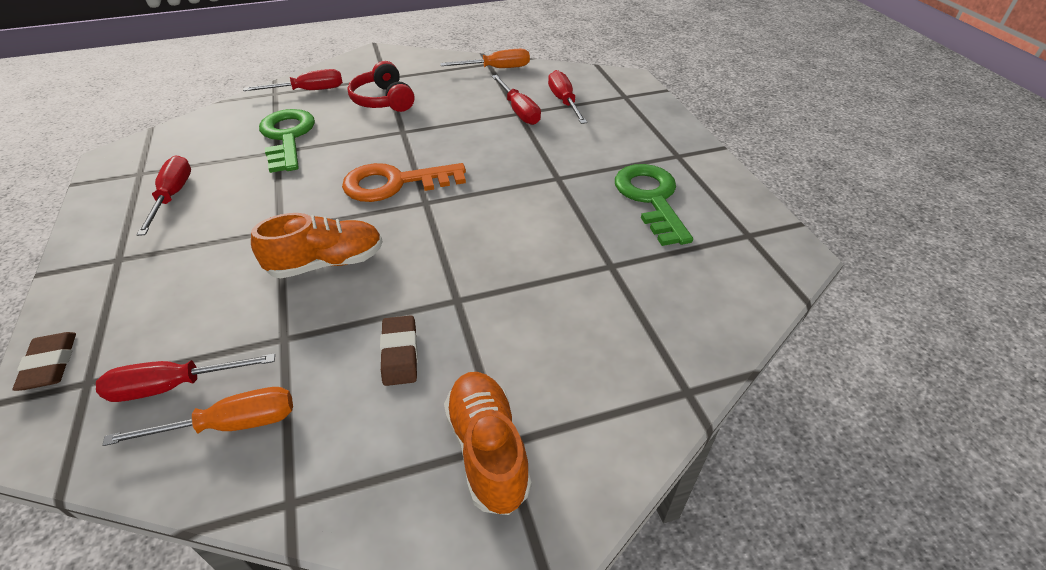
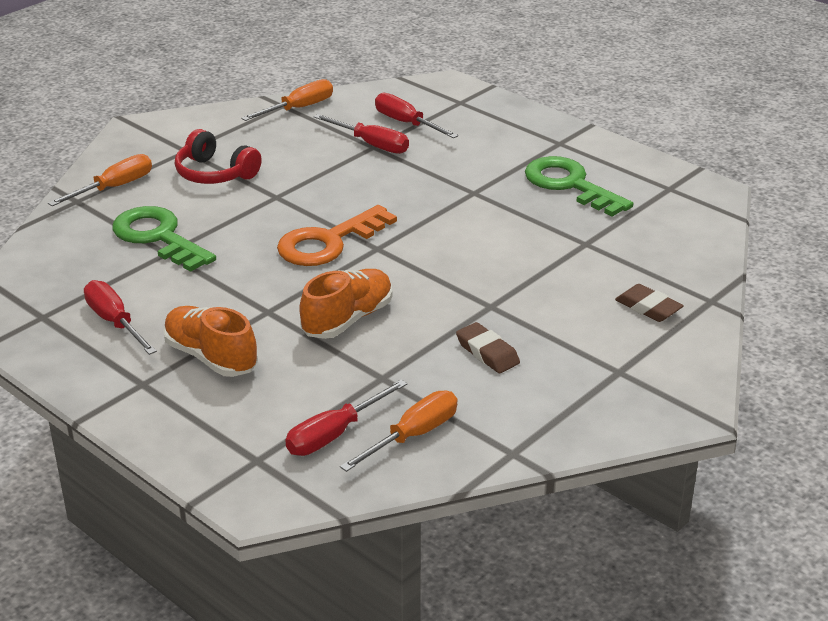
camera: 30 degrees left, 10 degrees down
(50, 364) = (204, 463): brown eraser -> brown eraser (648, 308)
(308, 91) = (114, 187): red screwdriver -> orange screwdriver
(487, 450) = (612, 378): orange shoe -> orange shoe (211, 357)

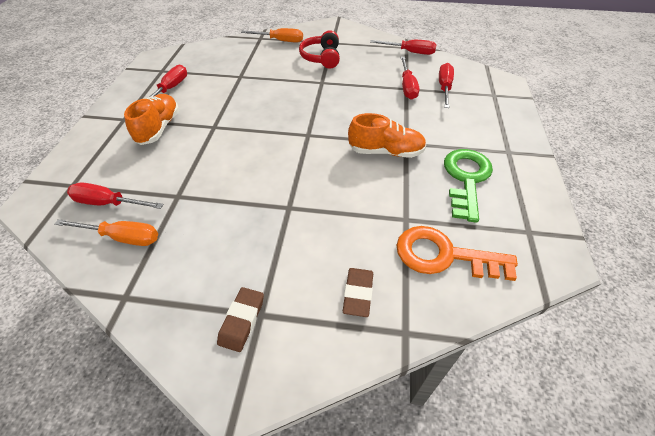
camera: 55 degrees right, 15 degrees up
(158, 237) = (251, 68): green key -> none
(298, 108) = (410, 52): orange screwdriver -> red screwdriver
(328, 242) = (296, 116): orange key -> orange key (444, 255)
(347, 319) = (227, 156): orange shoe -> orange shoe (386, 151)
(487, 352) = (234, 230): brown eraser -> brown eraser (242, 320)

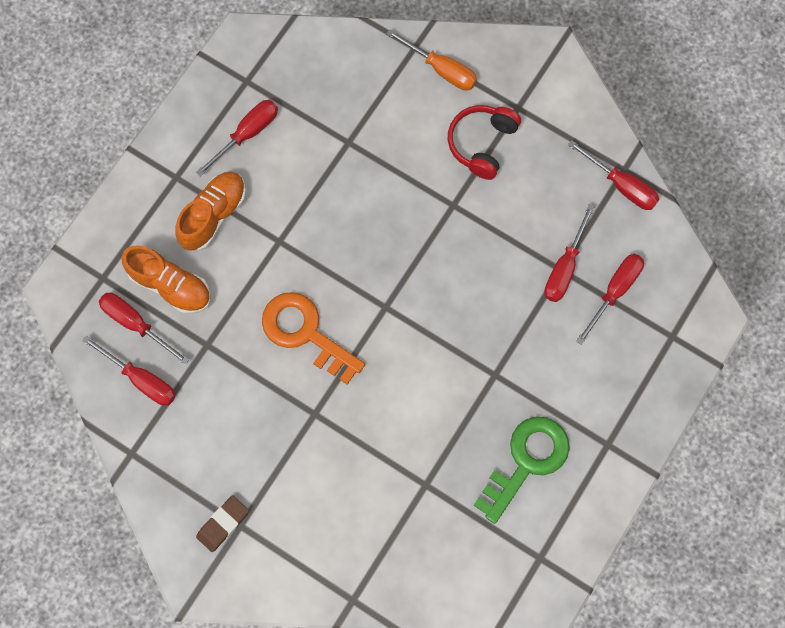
camera: 25 degrees right, 25 degrees up
(122, 237) = (141, 379): orange screwdriver -> red screwdriver
(358, 294) = (333, 545): brown eraser -> none
(386, 151) = (462, 378): orange shoe -> orange shoe (171, 285)
(444, 255) = (436, 544): orange key -> orange key (305, 333)

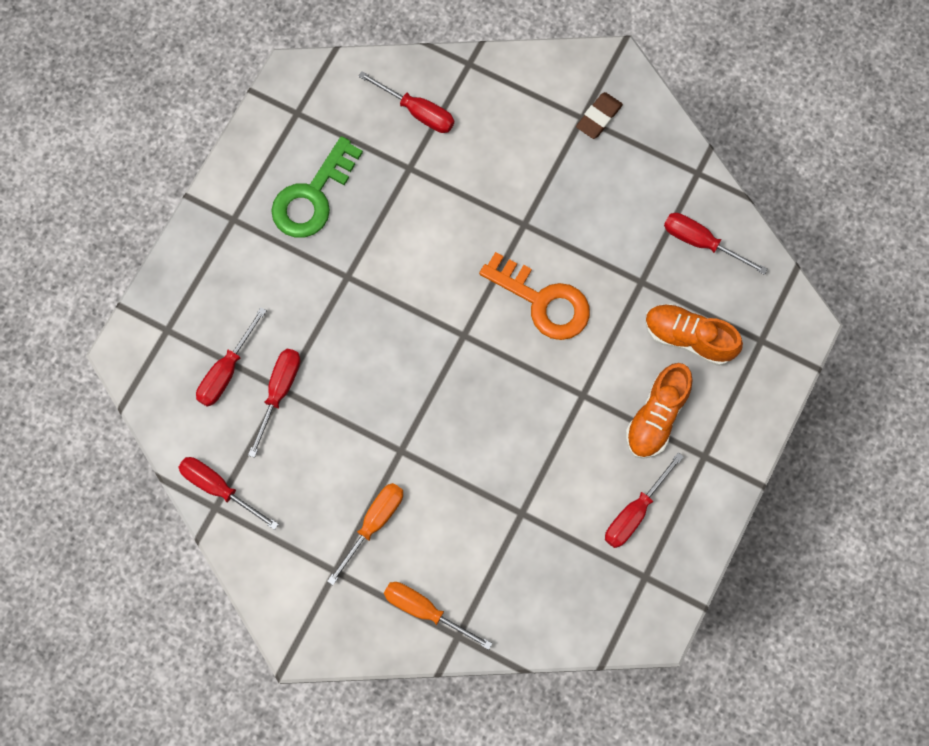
camera: 175 degrees right, 0 degrees up
(136, 324) = (717, 296): red screwdriver -> red screwdriver (417, 111)
(482, 143) = (373, 524): red headphones -> orange screwdriver

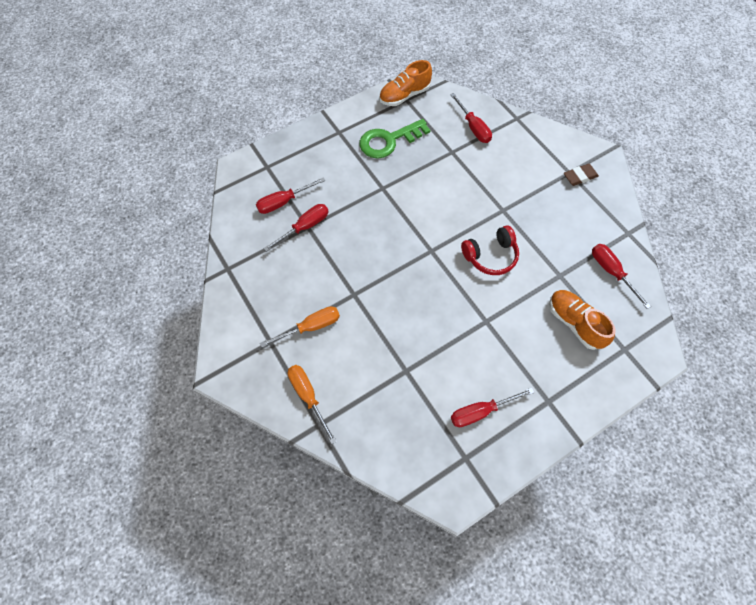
camera: 30 degrees right, 10 degrees down
(219, 488) = (236, 259): red screwdriver -> none
(543, 301) = (490, 256): orange key -> red headphones
(656, 417) = (528, 359): orange shoe -> orange shoe (404, 95)

